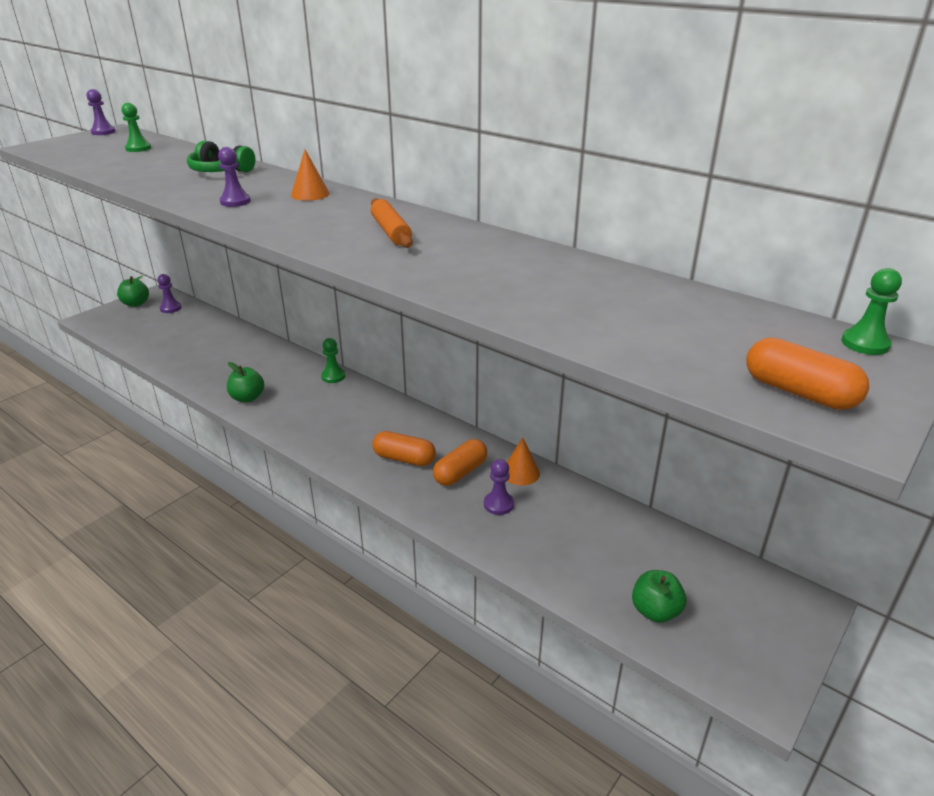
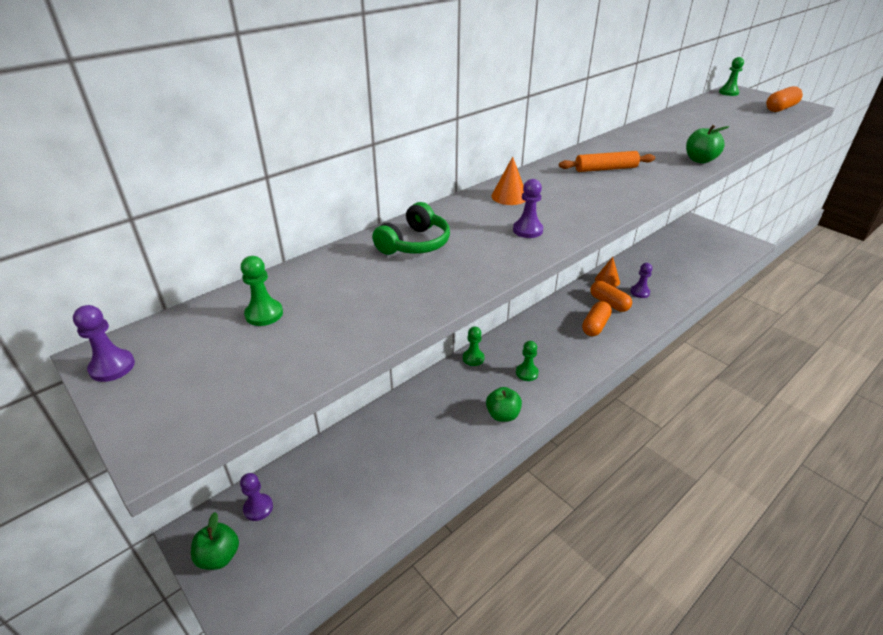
camera: 80 degrees left, 5 degrees up
(310, 409) = (527, 373): none -> green pawn
(655, 611) = (712, 258): green apple -> green apple (700, 160)

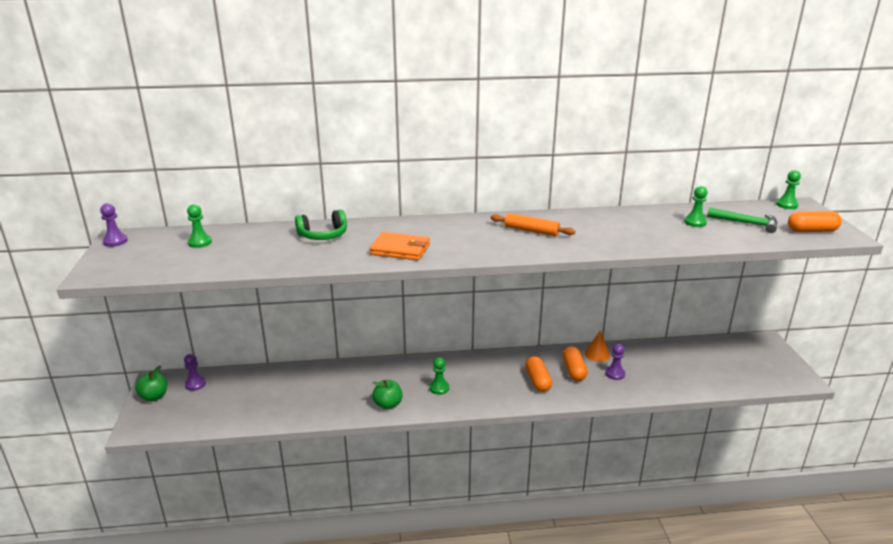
camera: 35 degrees right, 10 degrees down
(473, 358) = (413, 363): green pawn -> green pawn (695, 222)
(509, 196) = (427, 227): orange cone -> none
(527, 230) = (400, 249): purple pawn -> orange wallet
(595, 326) = (538, 381): orange capsule -> orange capsule turned 75 degrees counterclockwise
(700, 160) = (624, 246): green apple -> none
(735, 114) = (747, 223): none -> green hammer

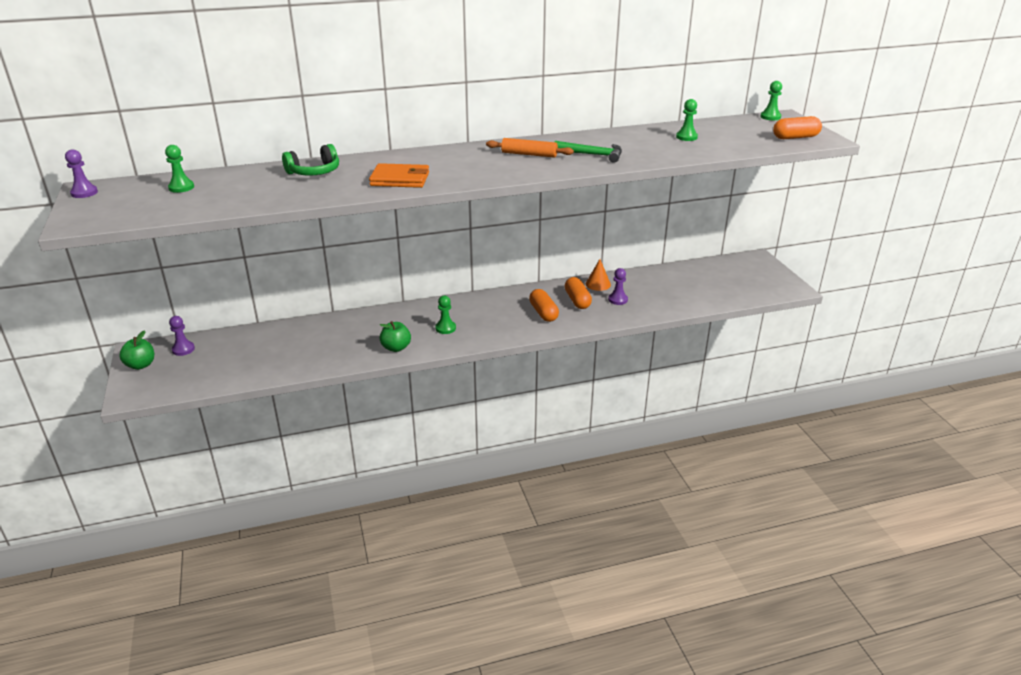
camera: 10 degrees left, 5 degrees up
(747, 223) = (735, 135): green hammer -> green hammer (593, 155)

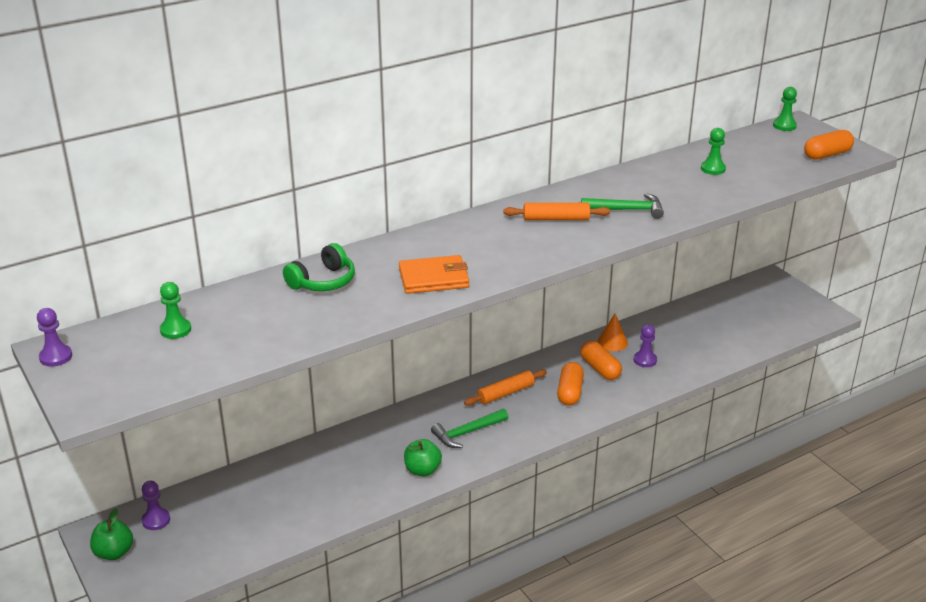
camera: 15 degrees left, 0 degrees up
(445, 328) = (467, 433): green pawn -> green hammer
(492, 306) = (506, 393): none -> orange rolling pin
(543, 313) = (570, 392): orange capsule -> orange capsule turned 45 degrees clockwise

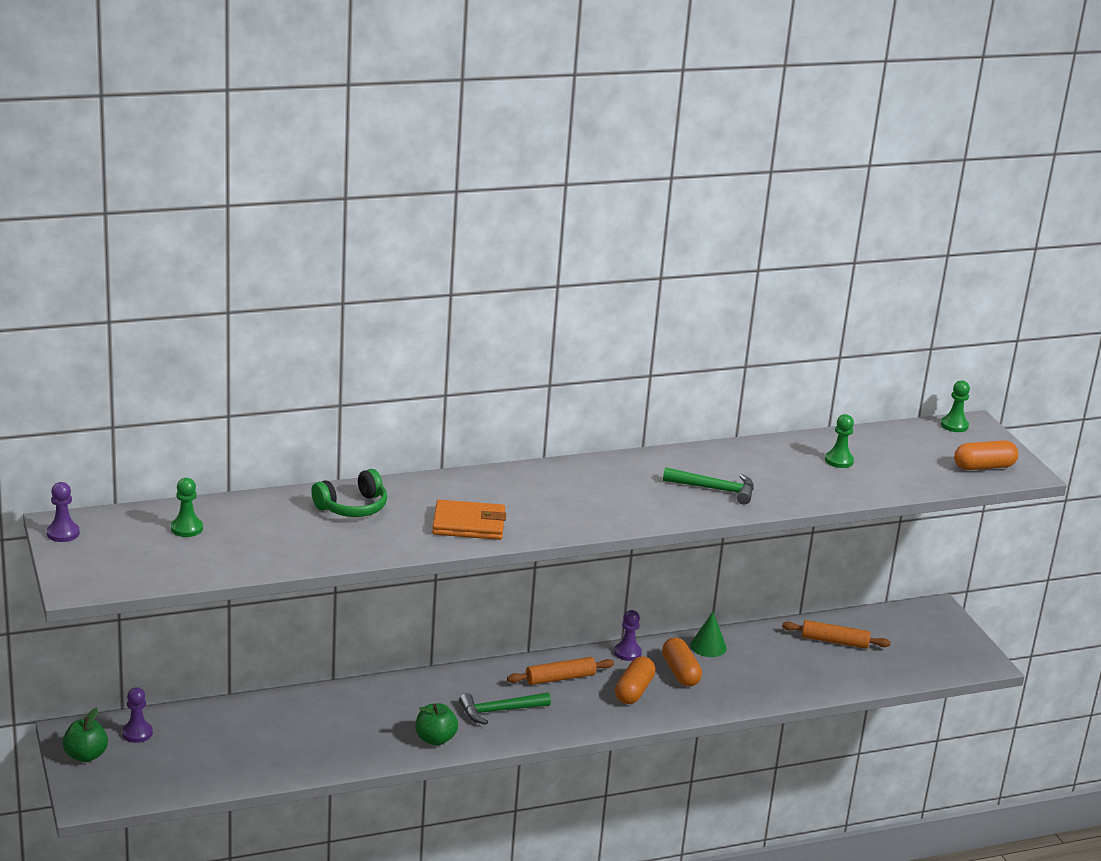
camera: 10 degrees right, 5 degrees down
(556, 219) = (630, 485): orange rolling pin -> orange rolling pin (834, 641)
(612, 342) = (708, 646): orange cone -> green cone
(645, 360) = (737, 673): purple pawn -> purple pawn (627, 653)

